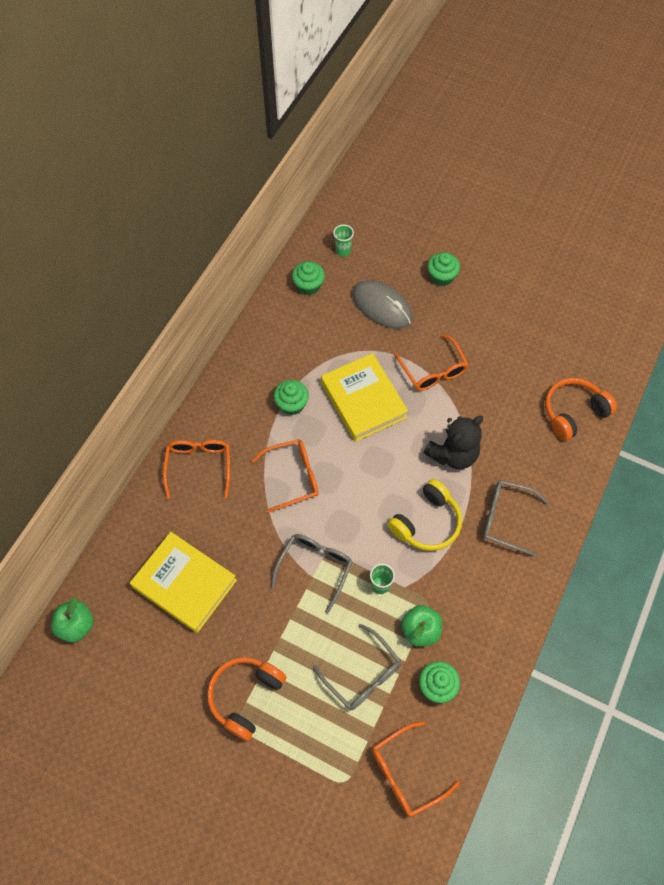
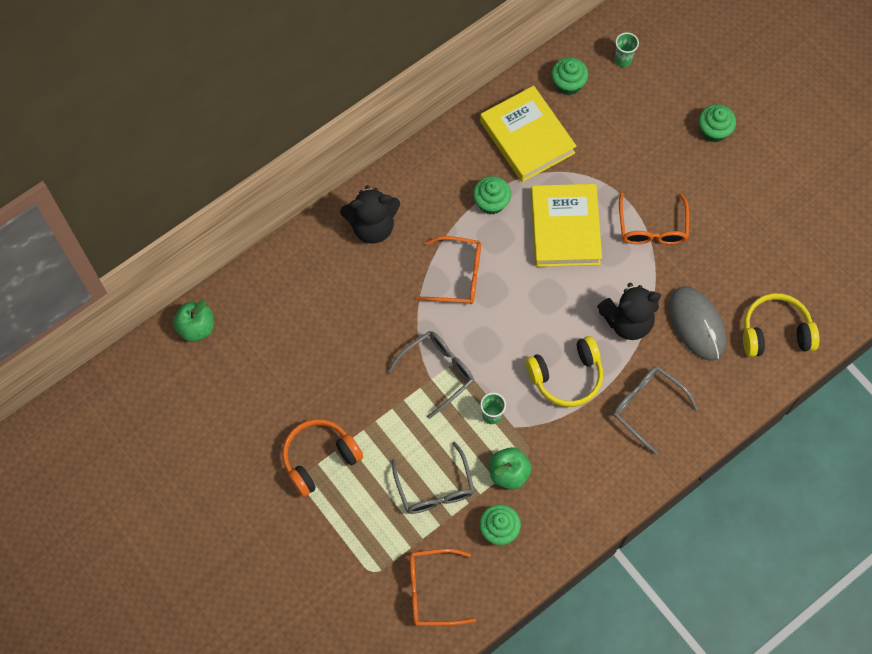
camera: 25 degrees right, 5 degrees up
(185, 584) = (310, 333): yellow book -> yellow book (527, 137)
(199, 466) = (372, 226): orange glasses -> black teddy bear
(381, 306) = (633, 137): grey mouse -> grey mouse (696, 324)
(573, 412) = (775, 332): orange headphones -> yellow headphones

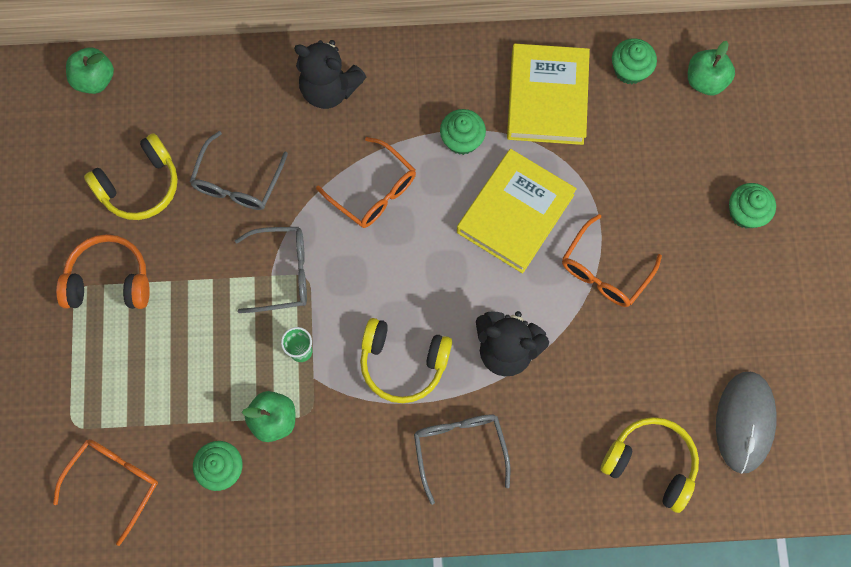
camera: 35 degrees right, 5 degrees up
(289, 379) = (140, 185): none -> yellow headphones
(432, 590) = (114, 483): orange glasses -> orange glasses turned 90 degrees clockwise
(435, 488) = (193, 384): grey glasses -> grey glasses (237, 182)
(623, 59) = (705, 81): green cup -> green apple
(696, 324) = (574, 400): grey mouse -> grey mouse (744, 422)

